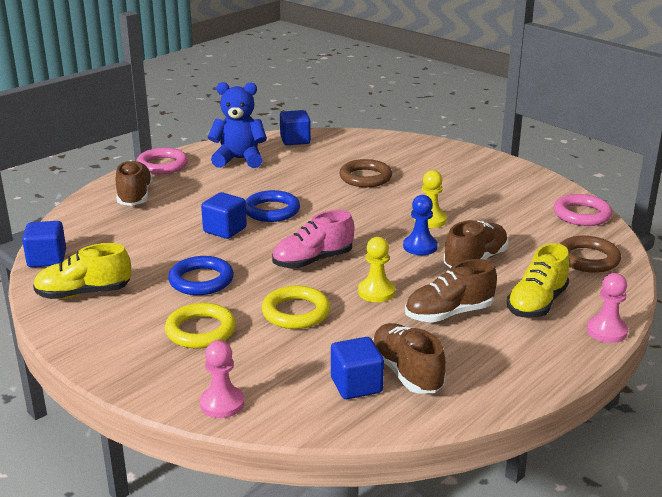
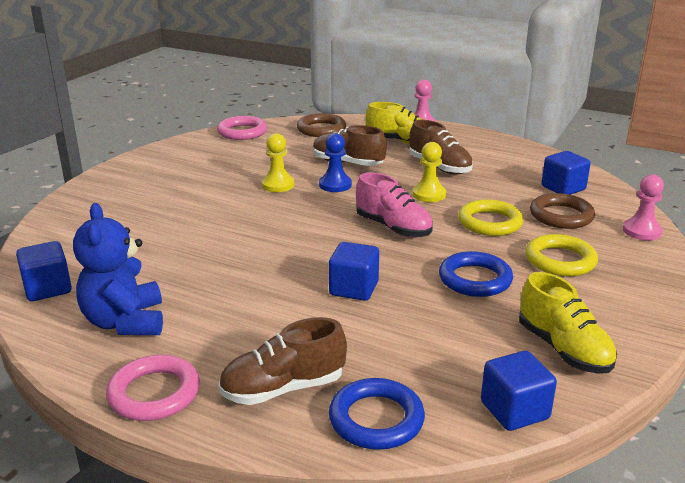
camera: 105 degrees left, 0 degrees up
(271, 211) = (289, 268): blue ring -> blue ring (376, 419)
(365, 177) = (179, 225): brown ring -> brown ring (561, 216)
(406, 373) = (530, 174): brown shoe -> none

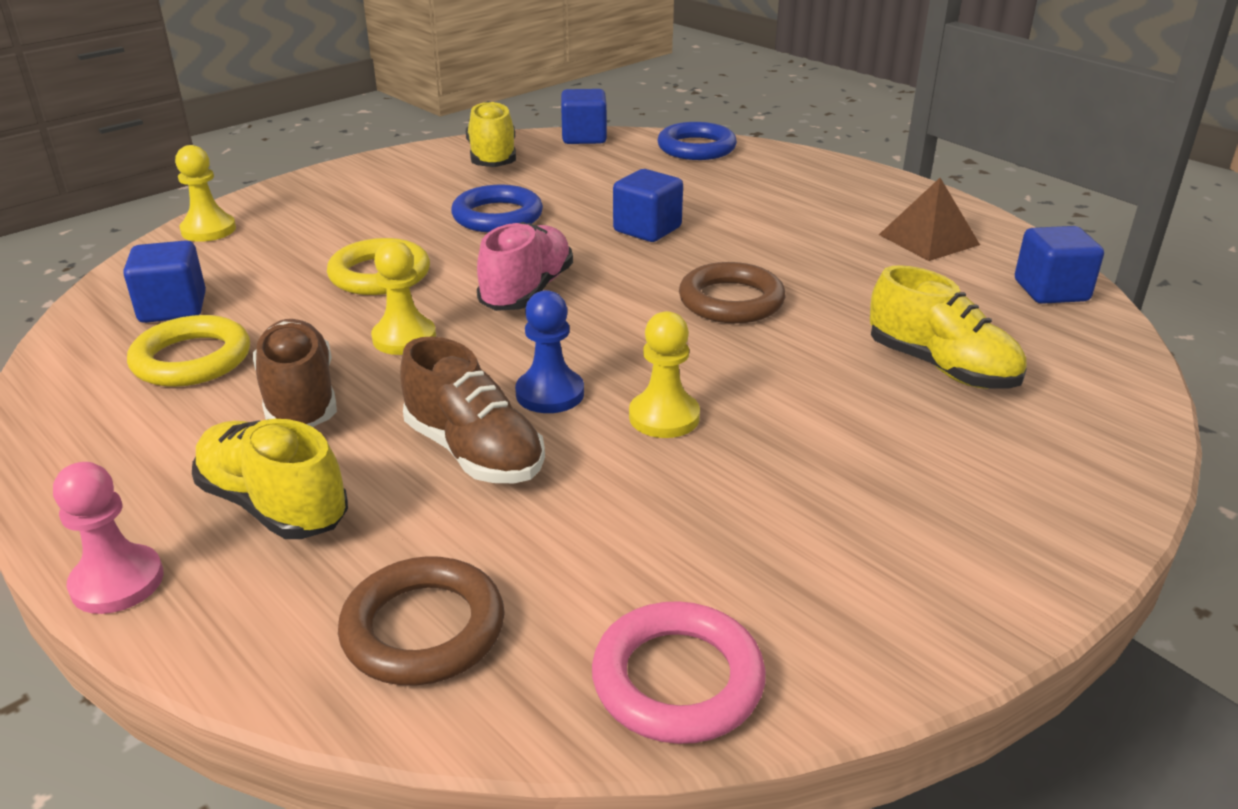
camera: 160 degrees left, 5 degrees up
(125, 322) = (929, 239): blue teddy bear -> brown pyramid
(142, 226) = (941, 367): none -> yellow shoe
(154, 393) = (884, 185): pink ring -> none
(283, 388) = (765, 172): brown shoe -> none
(393, 228) = (527, 291): pink shoe -> pink shoe turned 45 degrees clockwise
(560, 260) = (370, 218): yellow ring -> yellow ring (192, 359)
(561, 216) = (266, 266): brown ring -> brown ring (731, 301)
(641, 231) = (208, 230): pink pawn -> yellow pawn

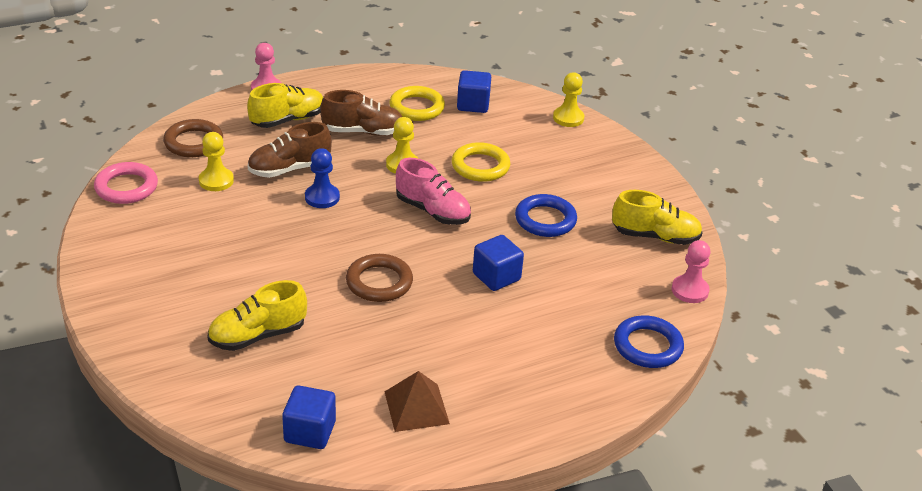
camera: 105 degrees right, 5 degrees up
(584, 137) = (689, 290): blue cube -> pink pawn
(664, 417) = (279, 226): yellow pawn -> yellow pawn (216, 181)

